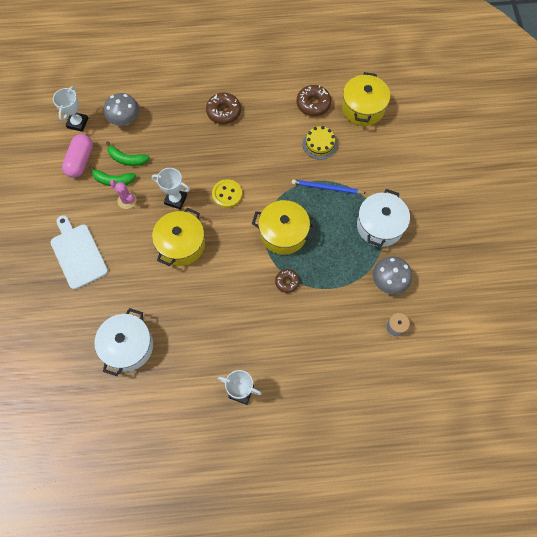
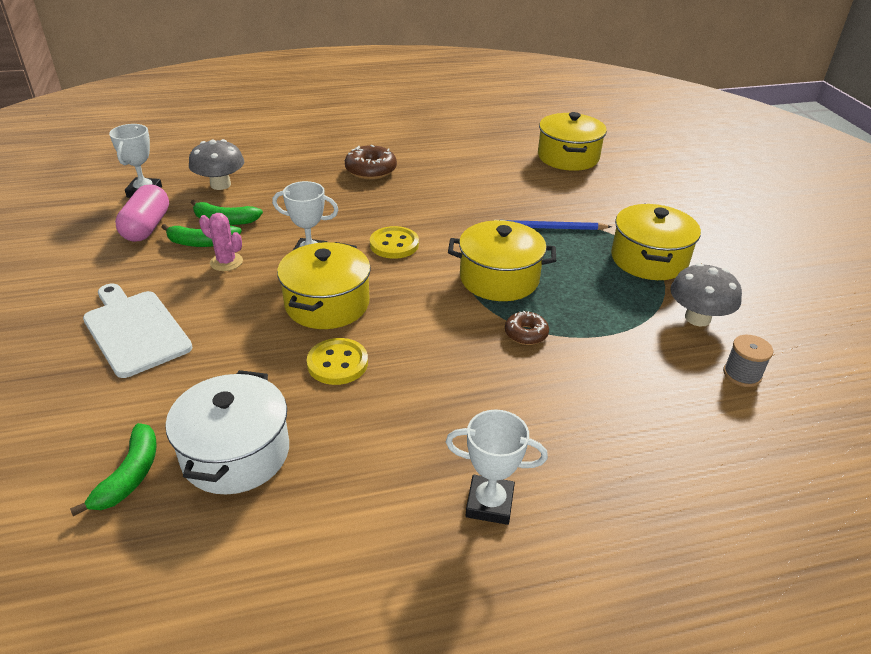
camera: 10 degrees left, 30 degrees down
(80, 353) = (130, 475): none -> green banana
(182, 292) = (337, 363): none -> yellow button
(313, 104) = (497, 157): brown donut -> none
(319, 144) = (521, 189): yellow cake -> none
(379, 226) = (649, 259): white pot -> yellow pot

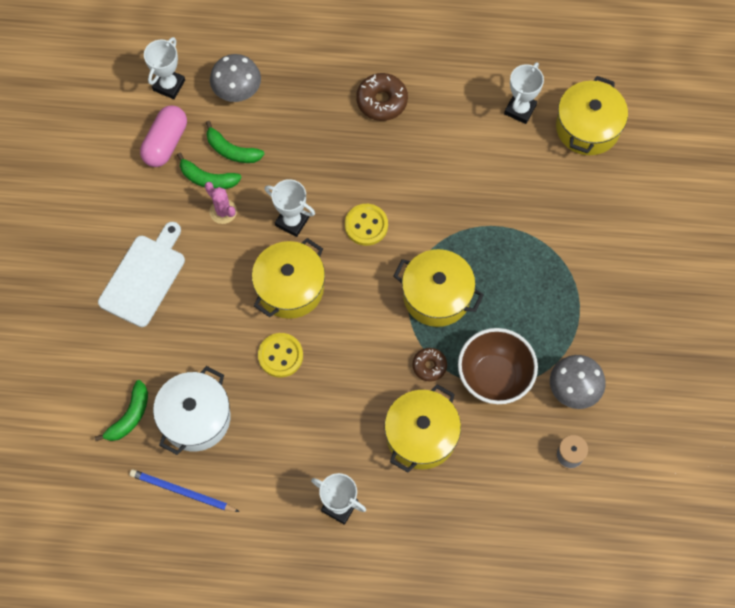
camera: 20 degrees right, 30 degrees up
(135, 330) = (144, 277): white cutting board -> white cutting board turned 45 degrees clockwise
(502, 157) = (520, 109): none -> white trophy
(549, 228) = (511, 239): blue pencil -> blue pencil (182, 492)
(605, 327) = (494, 377): none -> brown bowl
(649, 259) = (577, 307): yellow pot -> yellow pot (421, 435)

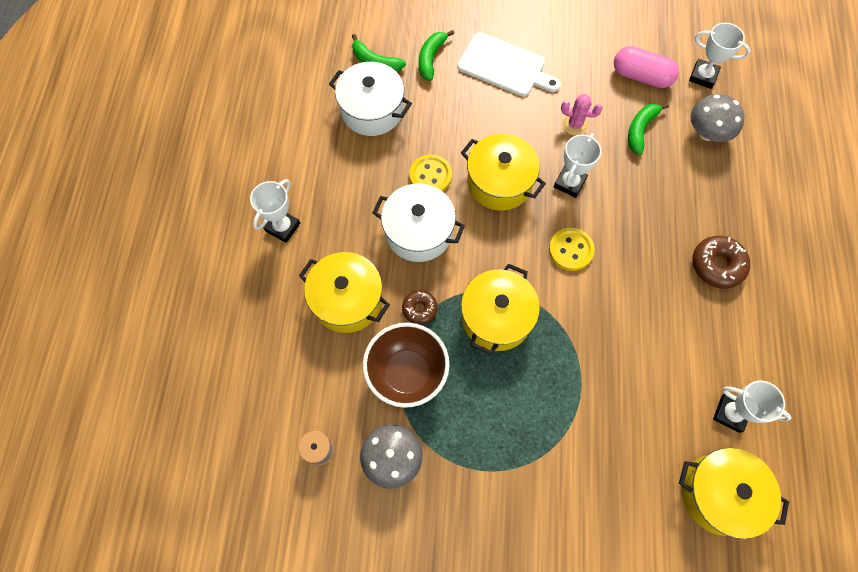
camera: 90 degrees right, 0 degrees up
(182, 492) = (306, 103): blue pencil -> none
(208, 179) = (608, 111): green banana -> green banana (431, 58)
(223, 211) = (575, 125): pink cactus -> pink cactus turned 60 degrees clockwise
(346, 367) = (418, 232): none -> white pot

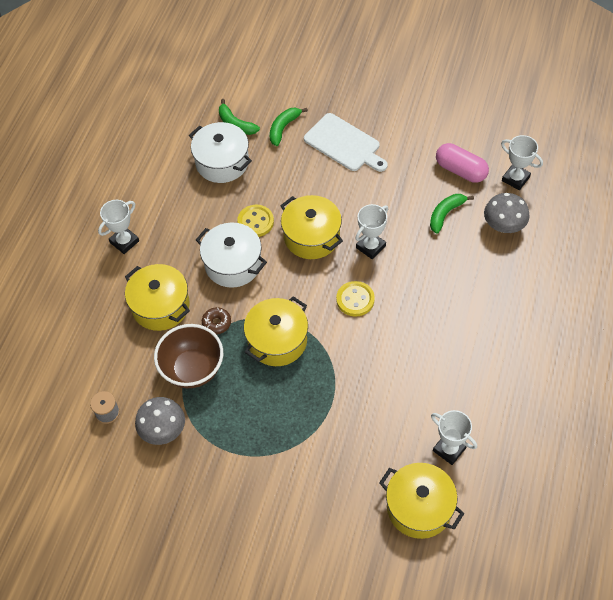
camera: 15 degrees right, 10 degrees down
(575, 125) = (390, 201): pink cactus -> none
(717, 265) = (476, 333): brown donut -> none

